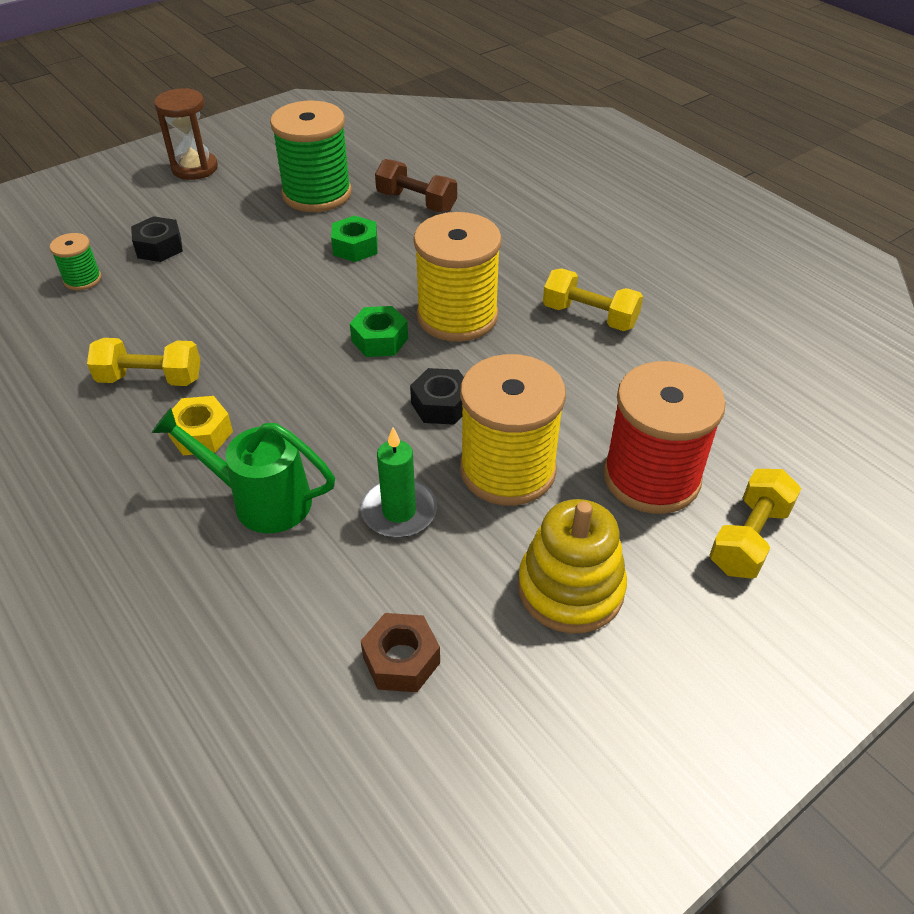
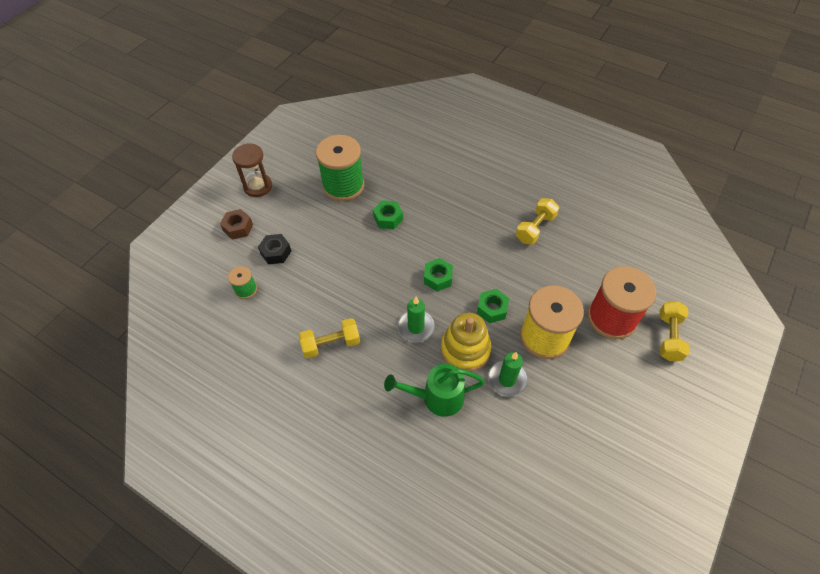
camera: 20 degrees left, 10 degrees up
(201, 434) = (381, 369): yellow nut -> none
(297, 394) = (416, 327): none -> green candle
(401, 660) = (553, 458): brown nut -> brown nut (238, 228)
(416, 202) = (403, 175): brown dumbbell -> none
(441, 405) = (492, 309): black nut -> green nut
(457, 316) = (469, 249): yellow spool -> none
(570, 588) = (606, 393): yellow stacking toy -> yellow stacking toy (465, 349)
(589, 316) = (535, 228): yellow dumbbell -> yellow dumbbell turned 60 degrees counterclockwise

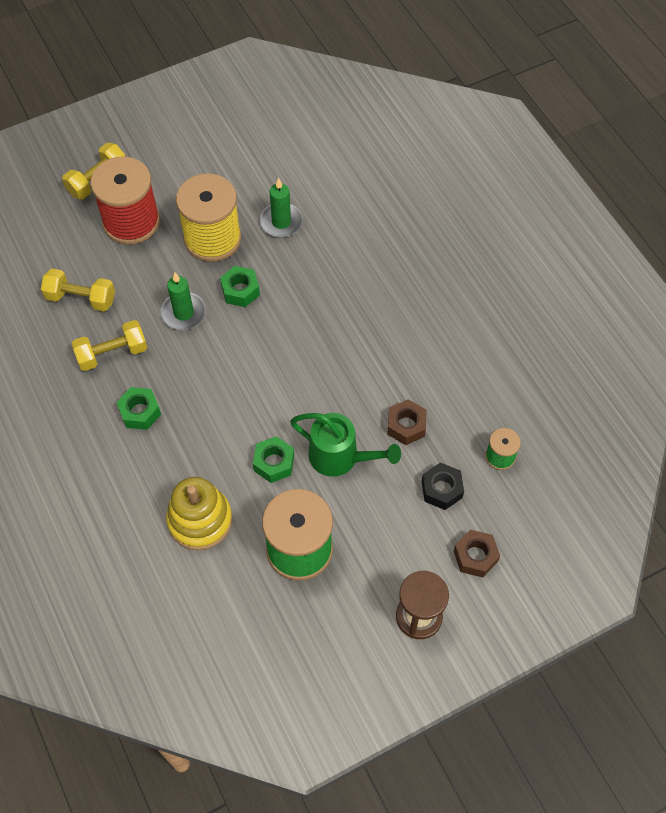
camera: 150 degrees left, 5 degrees up
(319, 278) = (406, 426): none -> brown nut
(331, 344) = (433, 341): yellow dumbbell -> yellow dumbbell (81, 298)
(416, 327) = (333, 313): green candle -> green candle (183, 313)
(436, 398) = (359, 240): green watering can -> green watering can (341, 457)
(438, 278) = (271, 353): green nut -> green nut (140, 412)
(465, 349) = (299, 267): yellow stacking toy -> yellow stacking toy (200, 520)

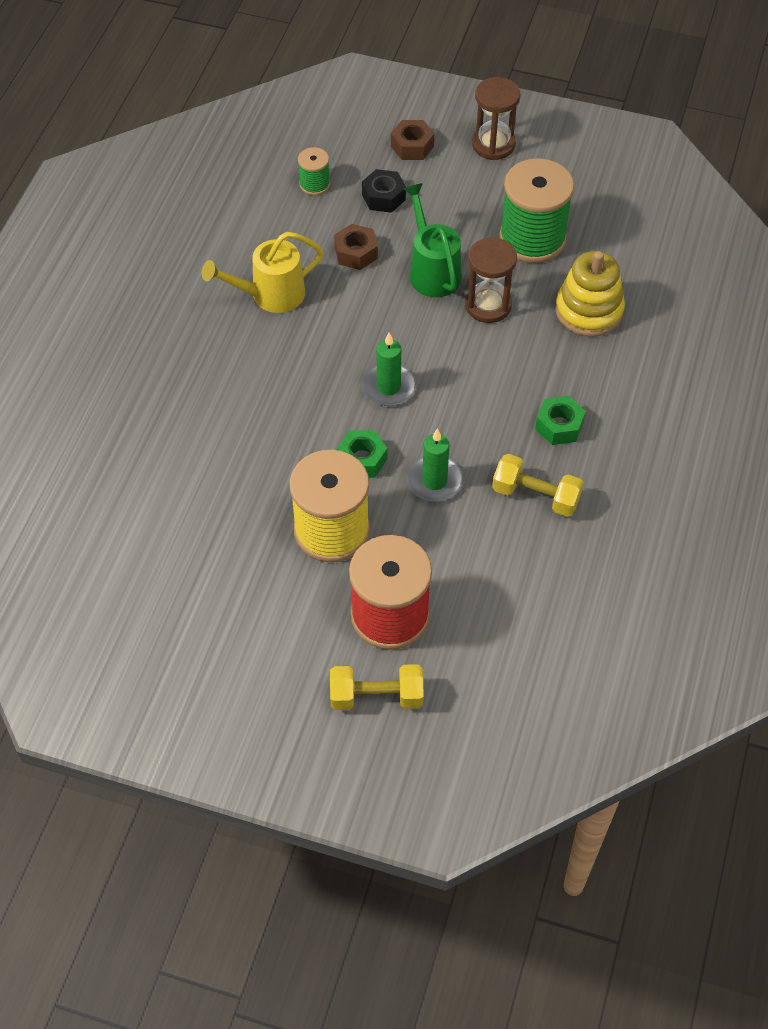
camera: 135 degrees left, 5 degrees down
(81, 298) = (516, 573): yellow dumbbell -> none
(274, 463) = (488, 305): green nut -> brown hourglass
(281, 222) = (251, 493): green candle -> green candle (388, 387)
(421, 346) = (270, 295): none -> yellow watering can

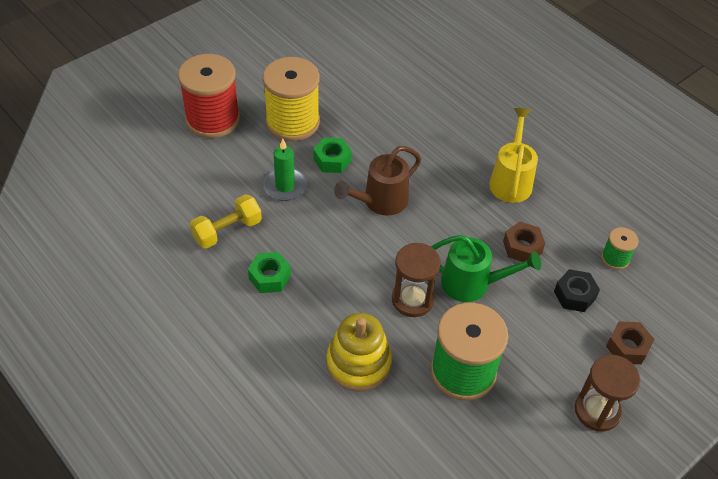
camera: 120 degrees right, 5 degrees down
(376, 696) = (171, 90): yellow dumbbell -> none
(388, 387) = (380, 202): green candle -> brown watering can

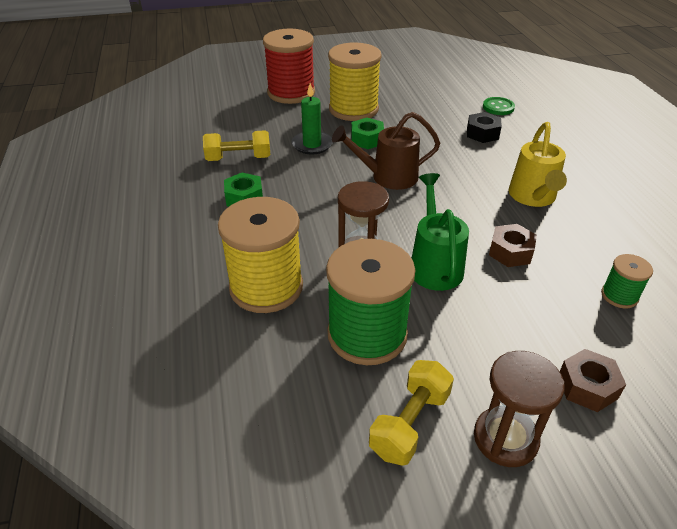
camera: 30 degrees right, 10 degrees down
(358, 363) = (266, 287): yellow stacking toy -> yellow spool
(426, 72) = (498, 107): none -> green button
(473, 284) = (434, 264): green watering can -> green watering can turned 135 degrees counterclockwise
(511, 180) = (533, 197): yellow watering can -> yellow watering can turned 150 degrees clockwise
(534, 429) = (410, 423): none -> yellow dumbbell
(574, 295) = (547, 312): black nut -> black nut (482, 133)

